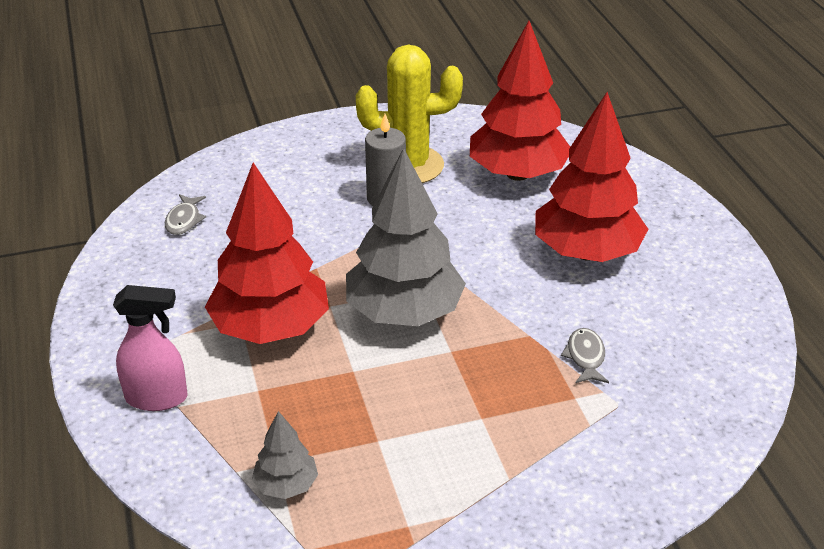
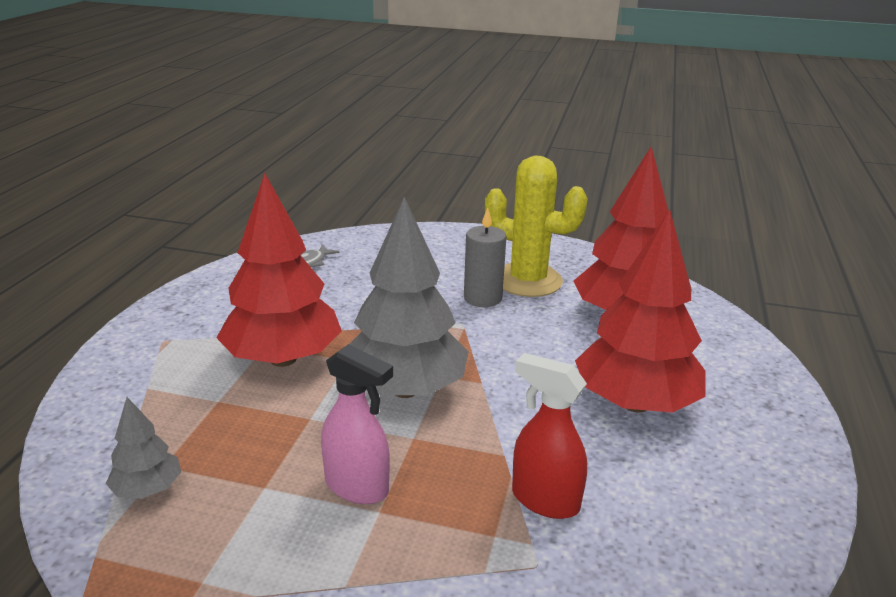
camera: 30 degrees right, 10 degrees down
(157, 398) = (141, 375): pink spray bottle -> pink spray bottle (357, 487)
(585, 357) = (544, 500): grey fish -> red spray bottle

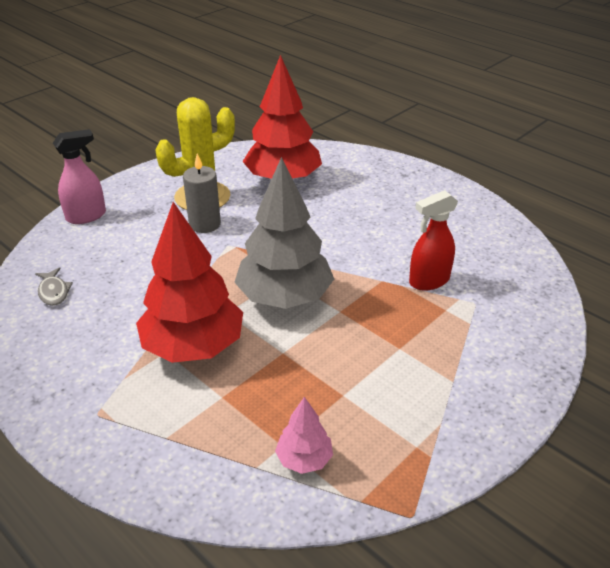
camera: 60 degrees left, 10 degrees up
(147, 489) = (304, 459): grey tree -> pink tree
(357, 487) = (371, 351): pink spray bottle -> pink spray bottle (86, 216)
(635, 403) = (371, 215): red tree -> none

